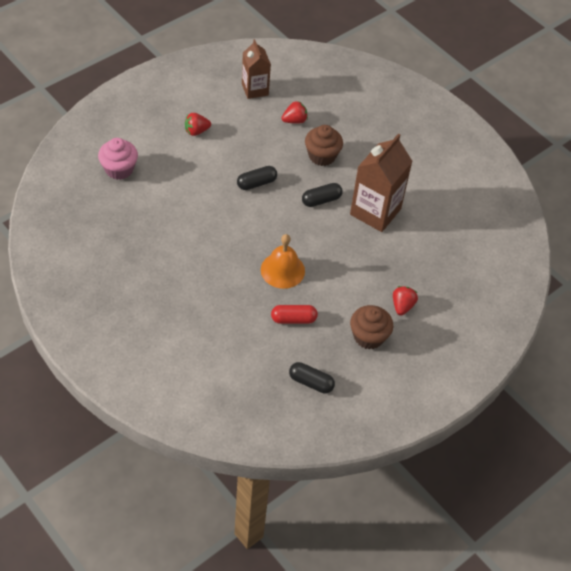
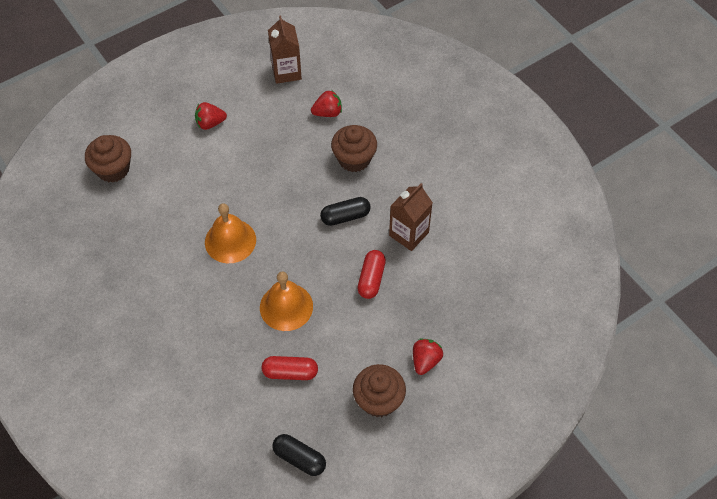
camera: 10 degrees right, 5 degrees up
(119, 169) = (113, 169): pink cupcake -> brown cupcake
(228, 222) = (230, 241): none -> orange bell
(256, 183) = (271, 192): black capsule -> none
(349, 247) = (371, 279): none -> red capsule
(375, 211) = (409, 234): brown carton -> brown carton, size x0.63

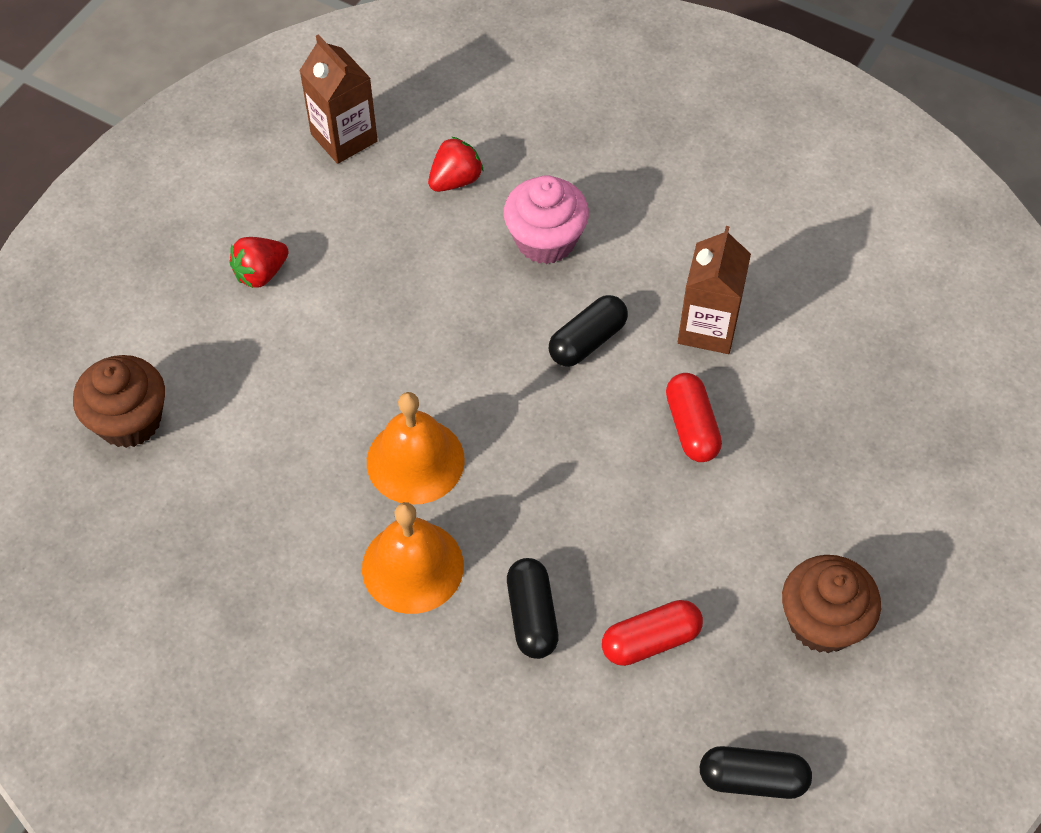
camera: 25 degrees left, 0 degrees up
(241, 336) = (532, 616): none -> black capsule
(286, 306) = (578, 532): orange bell -> orange bell (412, 566)
(354, 159) = (545, 240): brown cupcake -> pink cupcake
(425, 361) = (858, 524): red strawberry -> none

